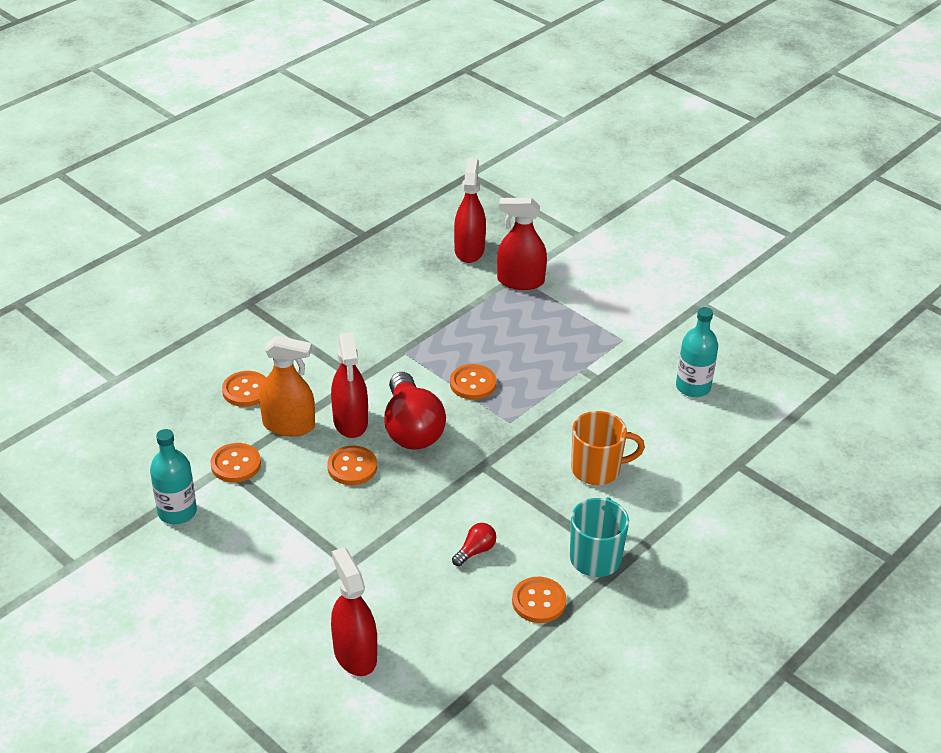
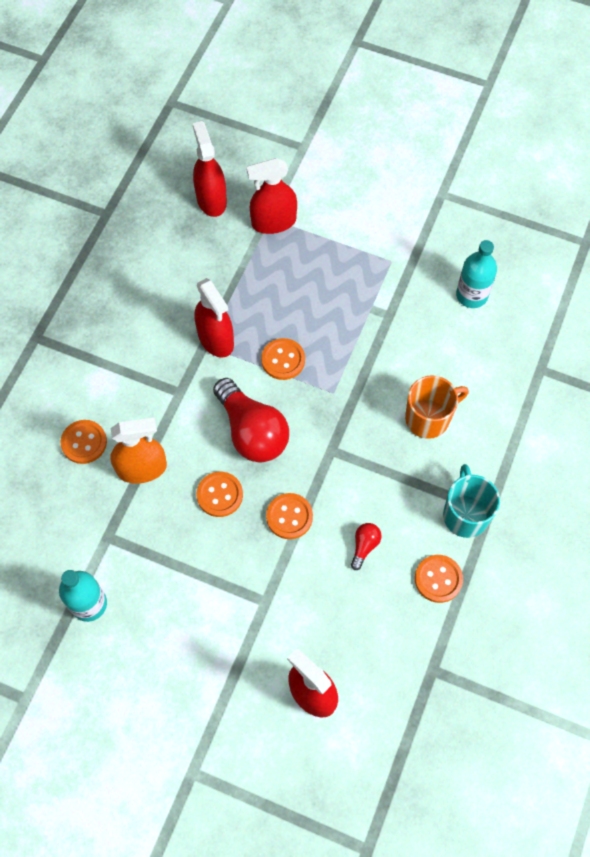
camera: 20 degrees left, 25 degrees up
(236, 464) = (115, 531): orange button -> orange button (289, 516)
(350, 421) = (195, 444): red spray bottle -> red spray bottle (216, 339)

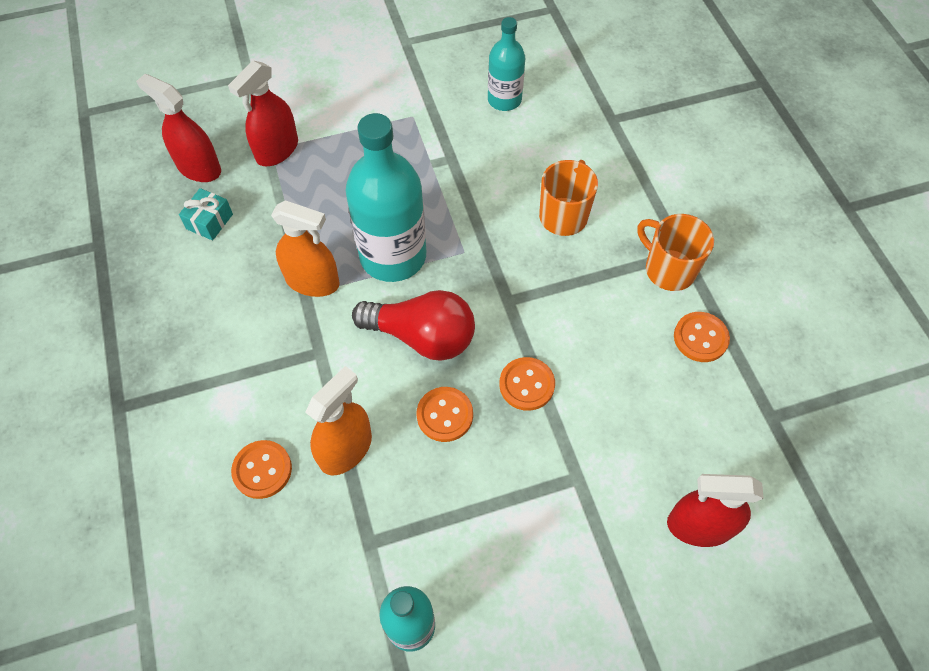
camera: 40 degrees left, 5 degrees down
(186, 246) = (209, 221): none -> turquoise gift
(216, 339) = (312, 281): red spray bottle -> orange spray bottle
(283, 360) = (393, 256): orange button -> turquoise bottle
(364, 546) = (615, 359): red light bulb -> none
(465, 514) = (668, 269): turquoise mug -> orange mug

